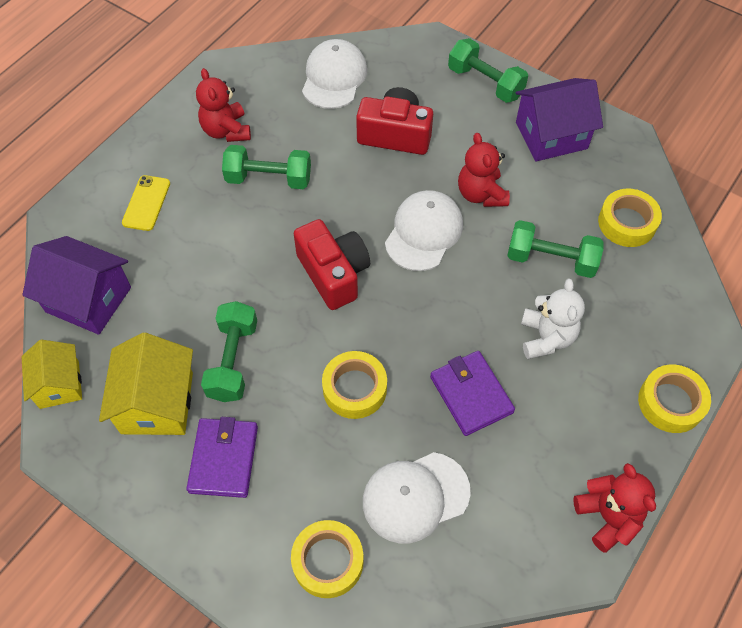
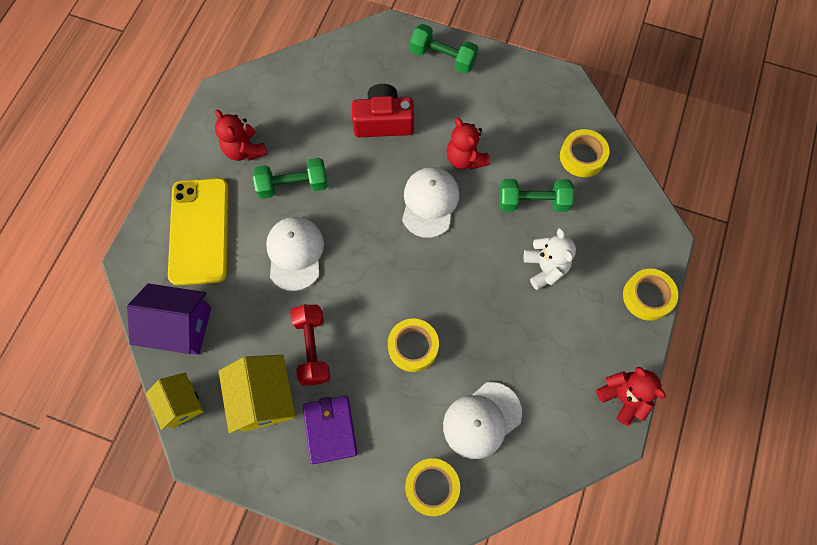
camera: 15 degrees left, 10 degrees up
(146, 203) = (199, 231): yellow phone -> yellow phone, size x2.09
(233, 360) = (312, 348): green dumbbell -> red dumbbell
(333, 273) = (369, 255): red camera -> none
(334, 77) = (319, 80): white cap -> white cap (295, 253)
(471, 394) = (501, 328): purple wallet -> none
(551, 135) = (506, 94): purple house -> none

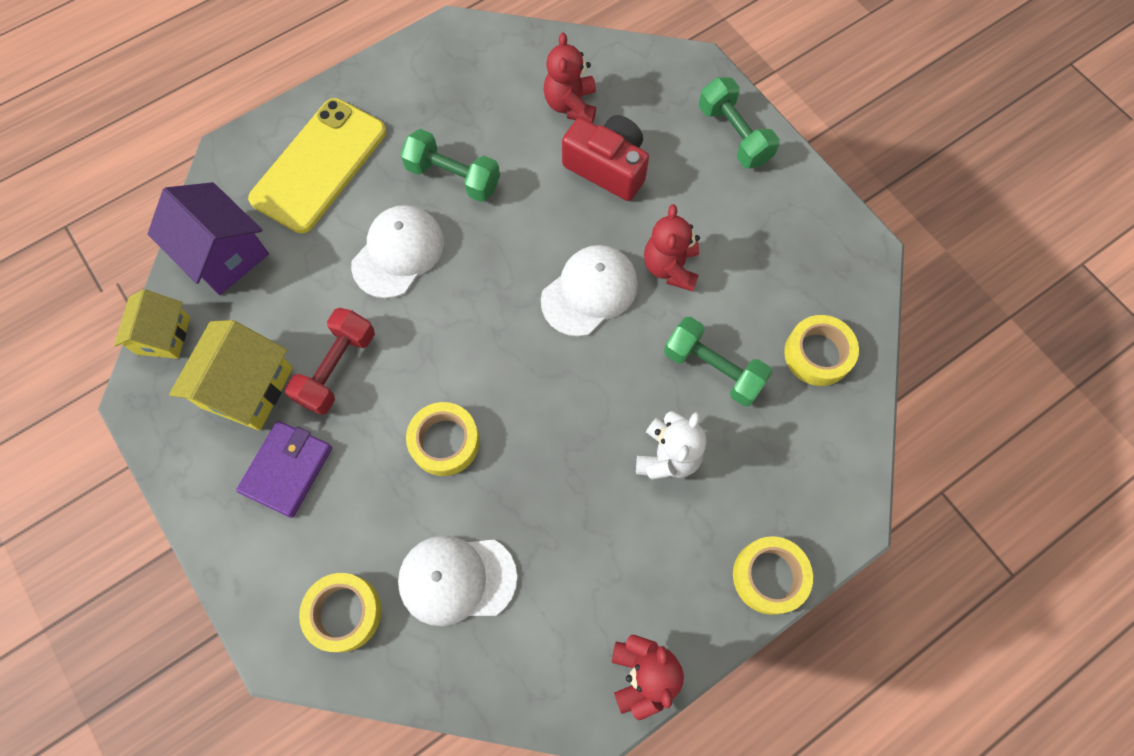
camera: 35 degrees right, 0 degrees up
(245, 150) = (432, 107): red teddy bear -> red teddy bear (571, 105)

